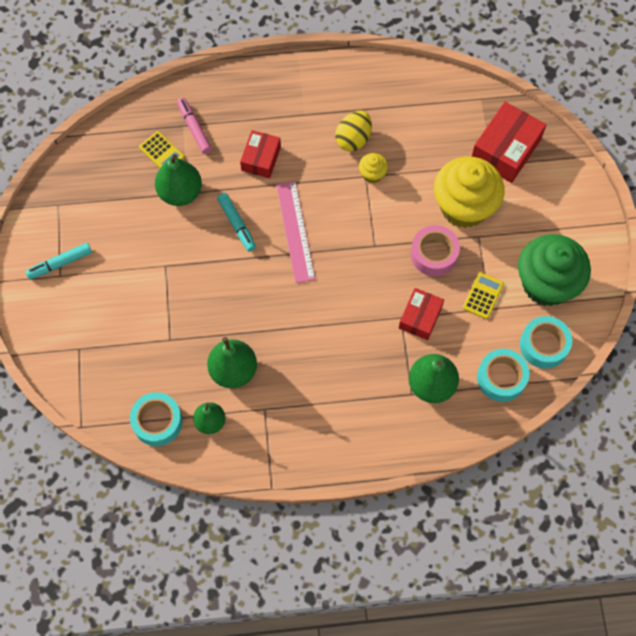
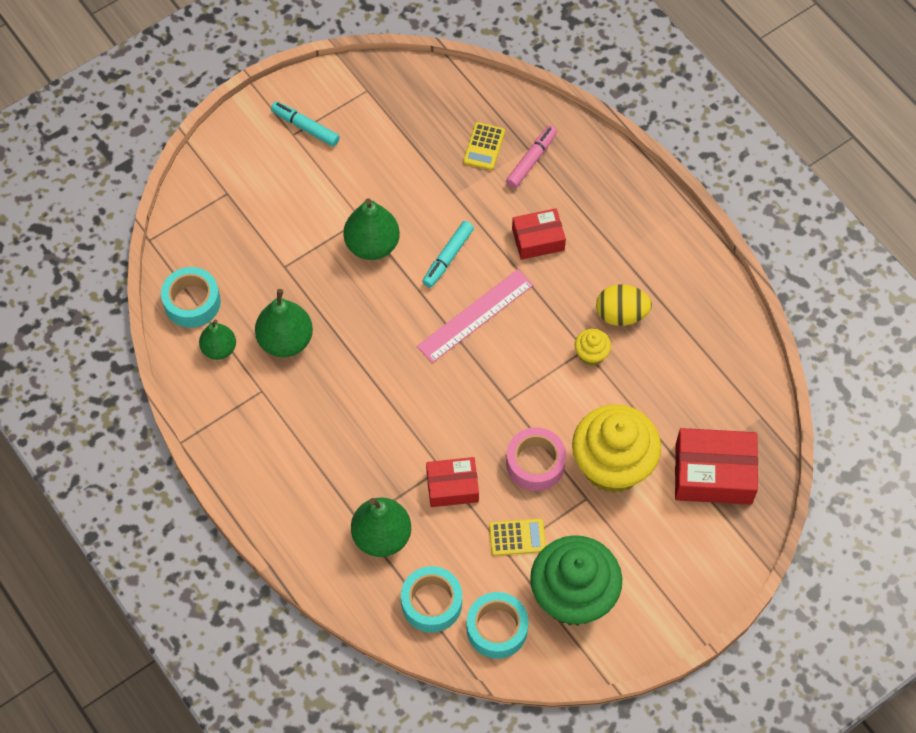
camera: 60 degrees right, 5 degrees down
(180, 192) = (450, 187): green pear -> green pear (372, 245)

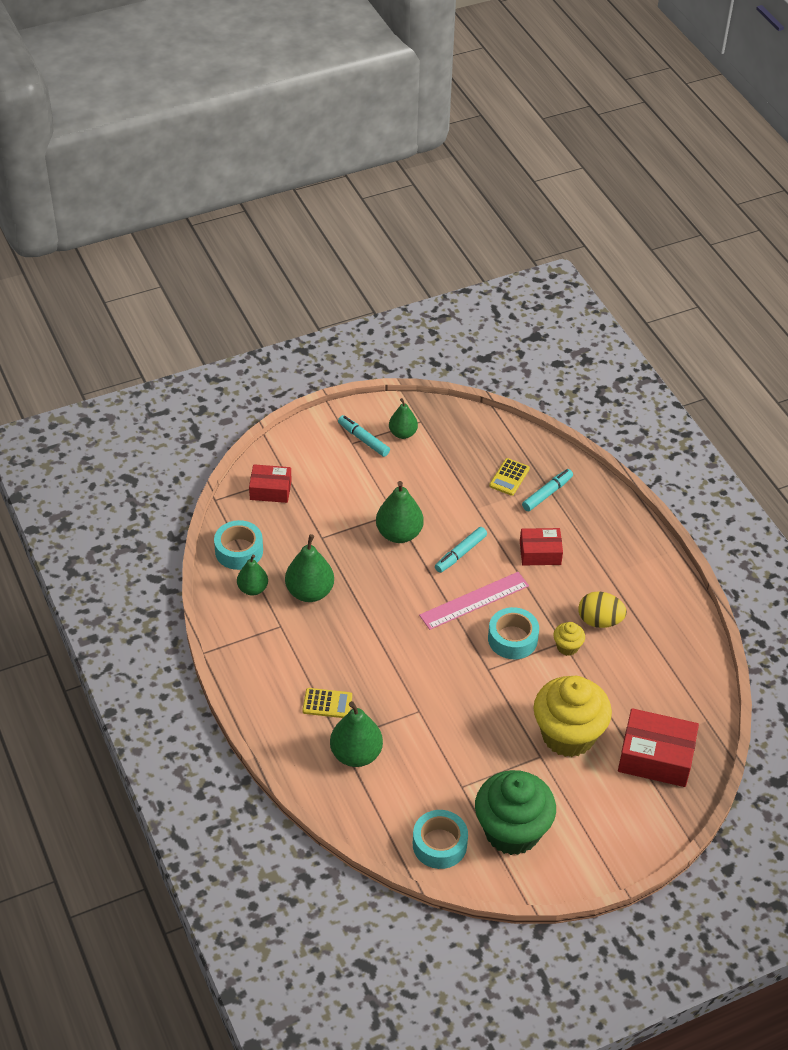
camera: 10 degrees right, 15 degrees down
(349, 110) = (403, 433): none -> green pear
(431, 603) = (387, 814): turquoise tape -> turquoise tape (512, 639)
(452, 486) = (425, 727): red box -> red box (270, 490)
(517, 537) = (473, 776): yellow calculator -> yellow calculator (327, 703)
(531, 160) = (547, 494): pink marker -> turquoise marker
(535, 463) = (501, 721): pink tape -> none

